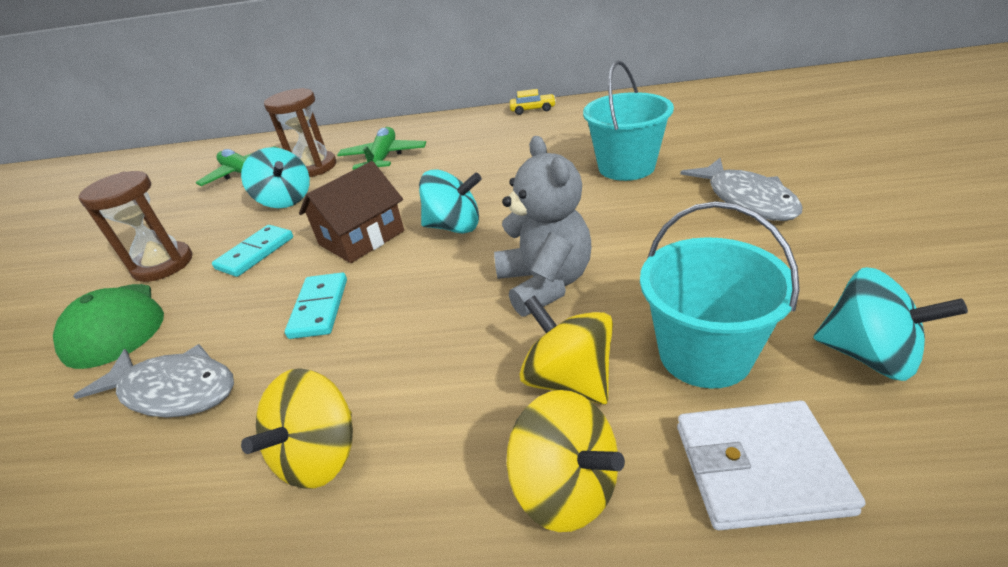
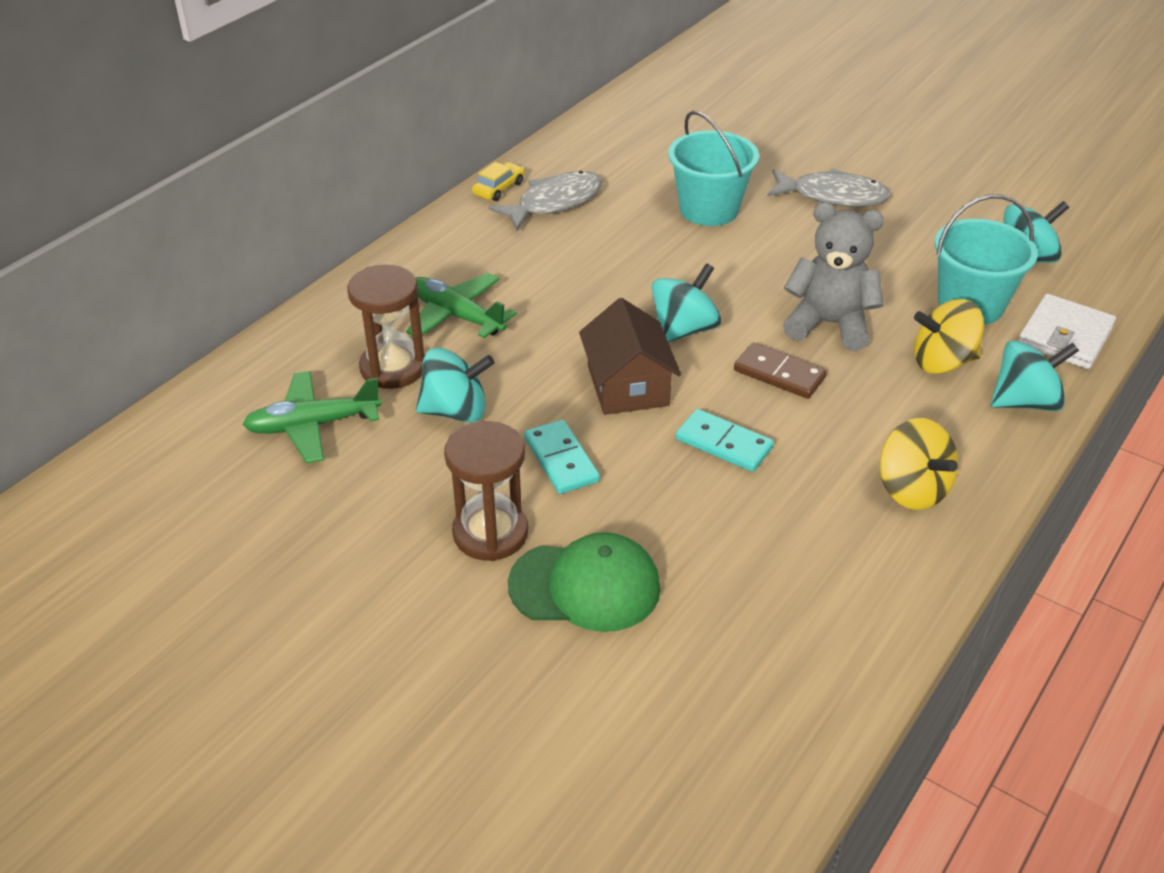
camera: 60 degrees left, 5 degrees up
(174, 390) = (755, 553): grey fish -> grey fish (554, 203)
(441, 291) = (779, 374): none -> brown domino
(566, 488) = (1025, 402): yellow spinning top -> turquoise spinning top

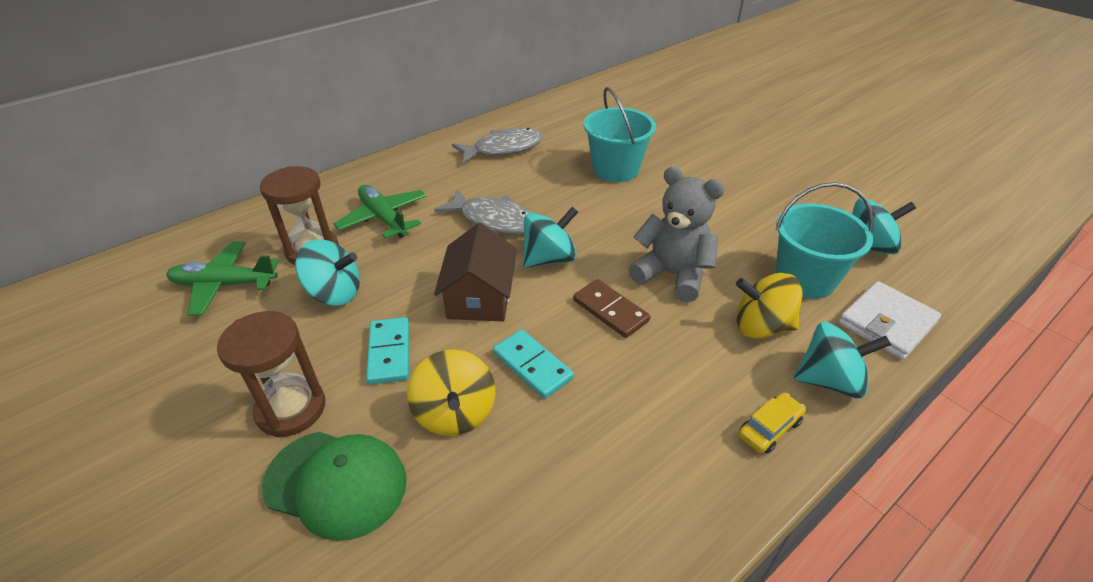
camera: 15 degrees right, 0 degrees up
(499, 188) = (470, 134): yellow car -> yellow car (769, 428)
(833, 196) = (718, 173): grey fish -> grey fish (494, 220)
(911, 489) = (686, 450): yellow spinning top -> yellow spinning top (455, 413)

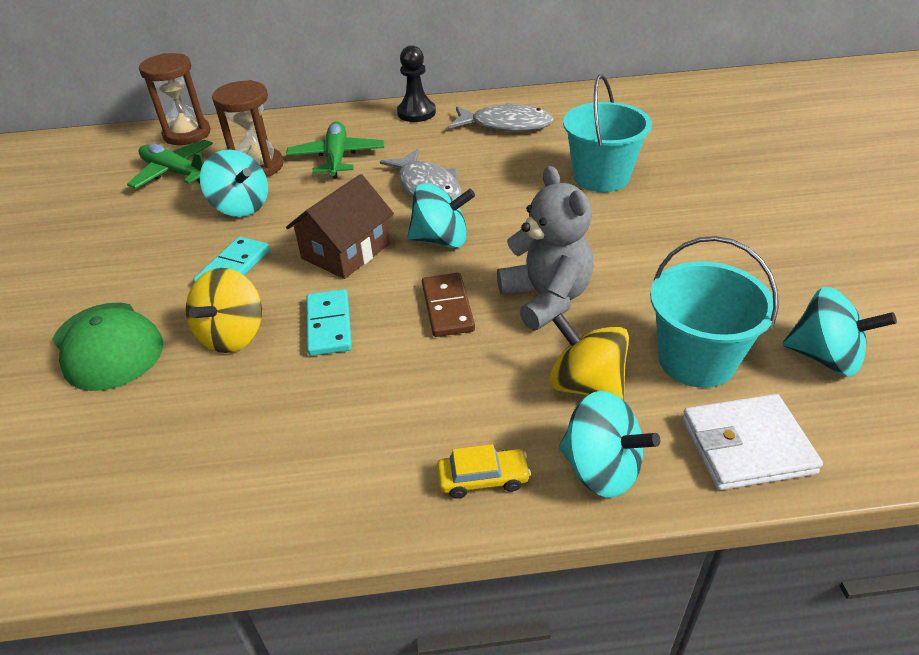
camera: 35 degrees right, 0 degrees up
(291, 409) = (131, 281): brown hourglass -> brown hourglass (187, 134)
(416, 158) = (416, 113): none -> black pawn

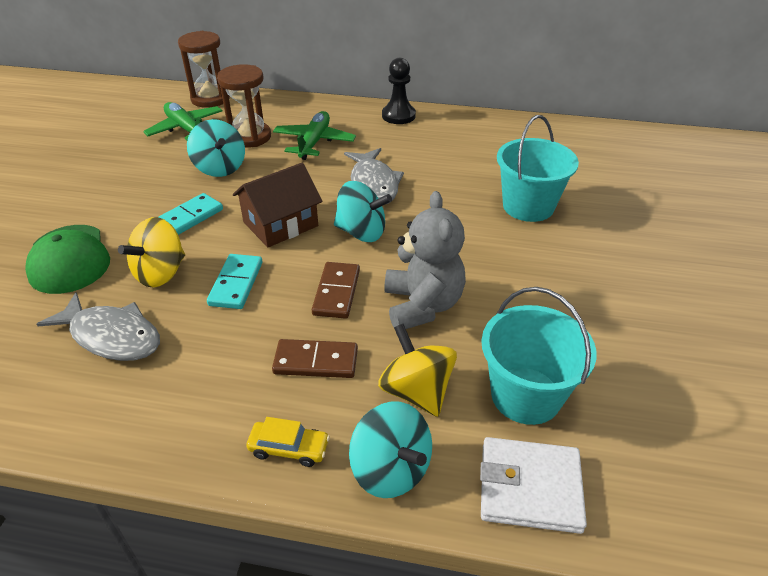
camera: 15 degrees right, 0 degrees up
(463, 383) = (316, 361): none -> brown domino
(506, 125) = (469, 142): grey fish -> grey fish (112, 336)
(825, 357) = (648, 426): turquoise spinning top -> none

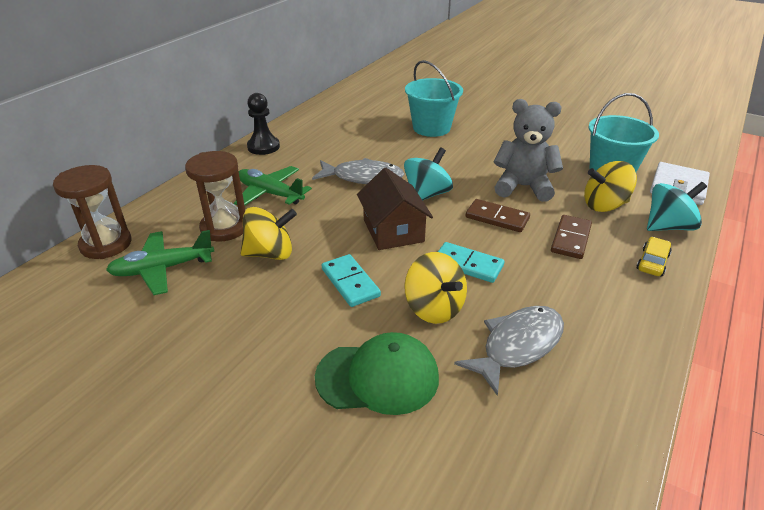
camera: 70 degrees left, 5 degrees down
(220, 168) = (270, 253): turquoise spinning top -> yellow spinning top

